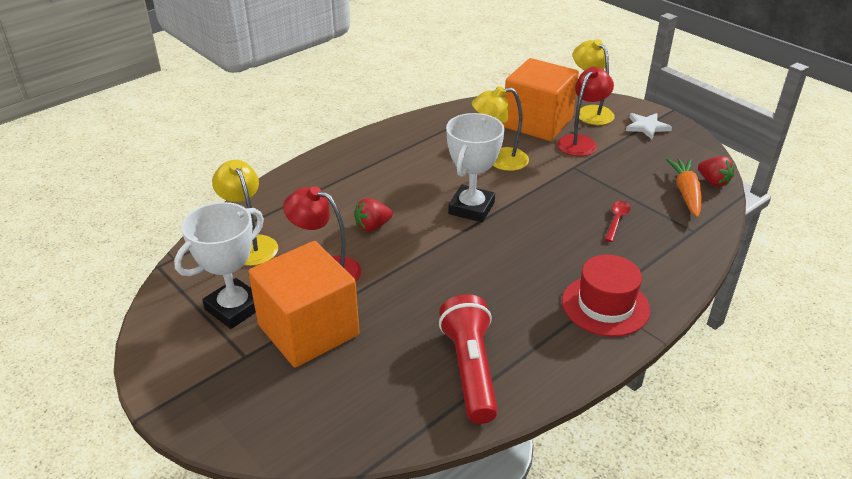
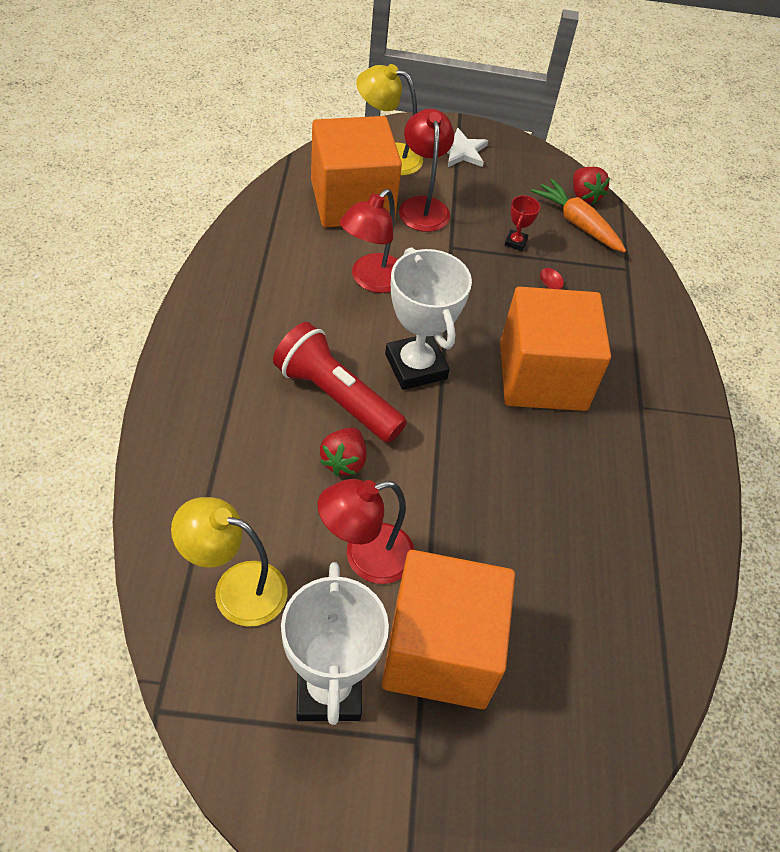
camera: 50 degrees left, 15 degrees up
(470, 369) = (630, 571): red flashlight -> red flashlight (336, 397)
(499, 161) = (371, 280): yellow lamp -> red lamp
(547, 251) = (542, 376): none -> orange cube
(605, 305) = (651, 409): red hat -> none
(623, 183) = (515, 242): none -> red trophy
(713, 182) = (584, 196): red strawberry -> red strawberry turned 60 degrees clockwise

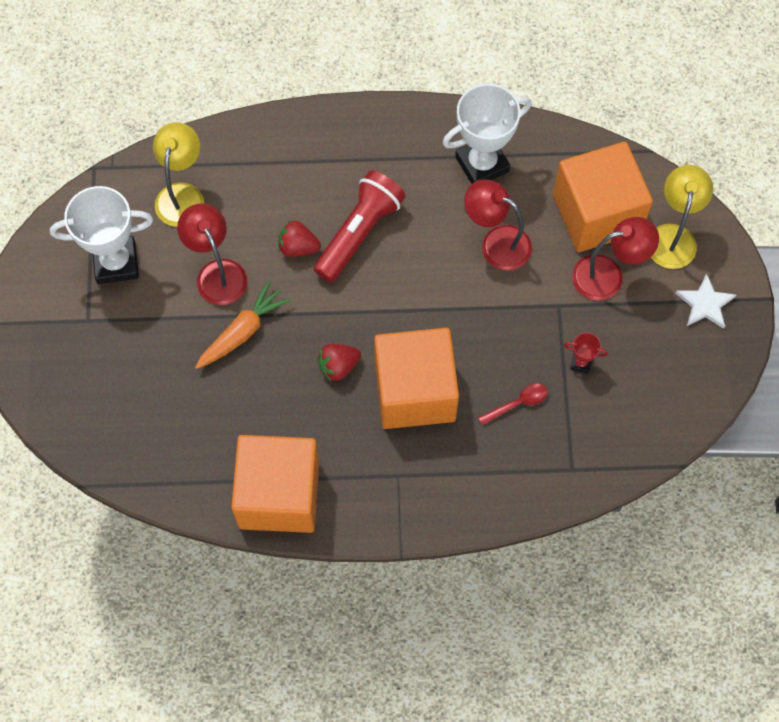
camera: 90 degrees right, 15 degrees up
(415, 366) = (404, 288): white trophy -> white trophy (482, 164)
(440, 651) = (151, 329): orange cube -> orange cube (279, 495)
(578, 224) = (625, 421): orange carrot -> orange carrot (242, 332)
(584, 196) = (671, 428): red strawberry -> red strawberry (338, 366)

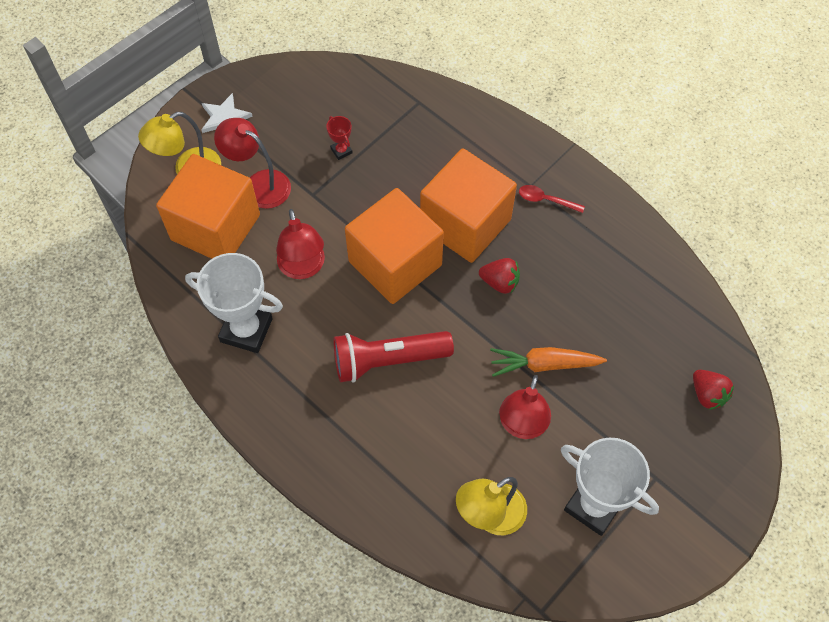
camera: 135 degrees left, 5 degrees down
(279, 495) = (620, 238): orange cube -> orange cube (395, 263)
(298, 247) = (442, 390): red strawberry -> red strawberry (707, 394)
(517, 403) = (408, 162): red spoon -> red spoon (546, 200)

